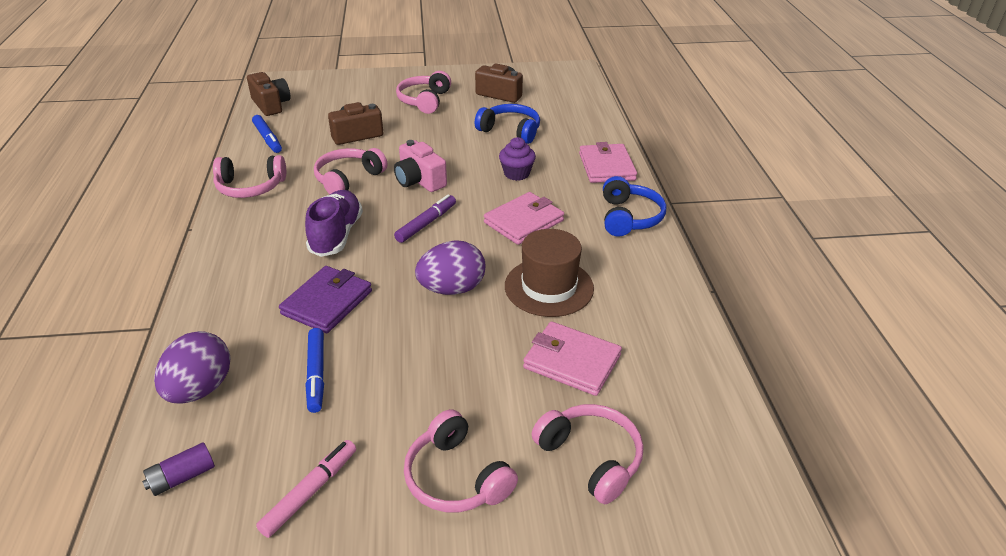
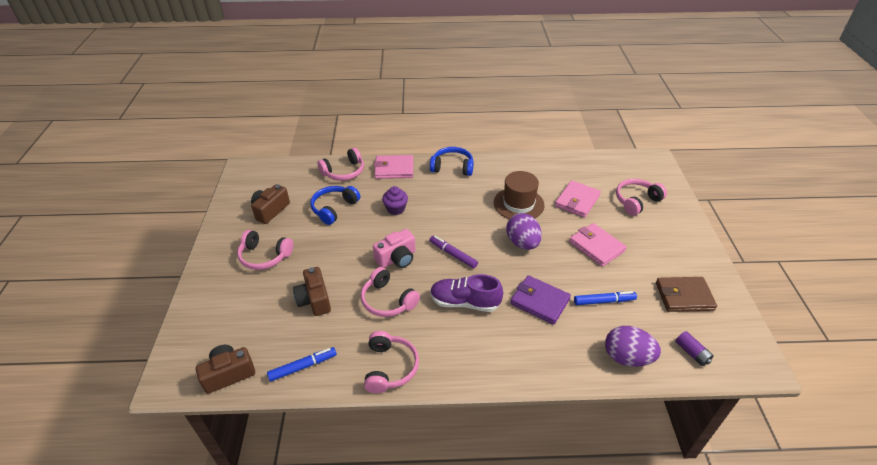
camera: 85 degrees left, 5 degrees up
(310, 492) = (684, 296): pink marker -> brown wallet
(456, 477) = (659, 244): pink headphones -> pink headphones (344, 172)
(524, 222) = (454, 209): pink wallet -> pink wallet (596, 246)

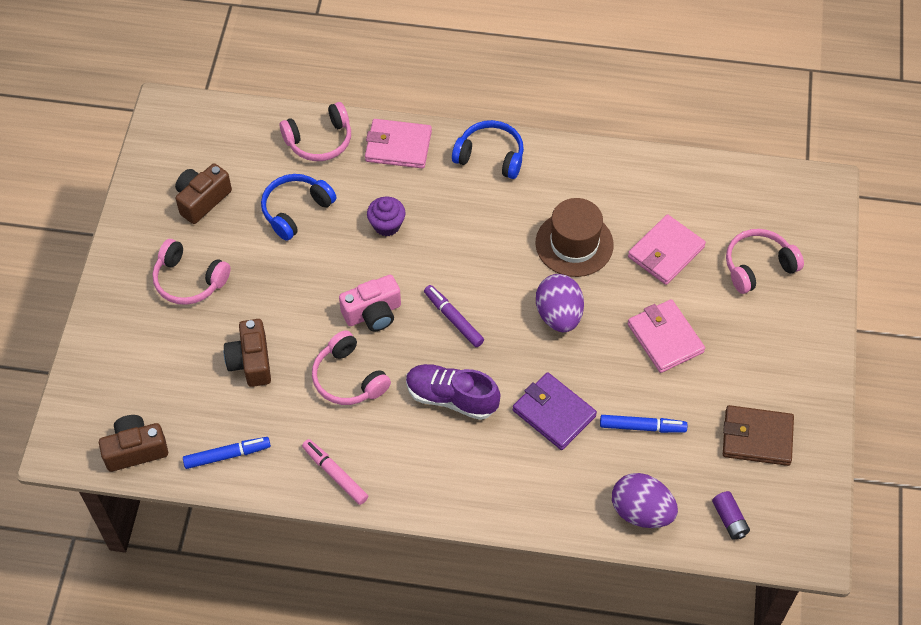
camera: 10 degrees right, 15 degrees up
(390, 367) = (335, 474): pink headphones -> pink marker

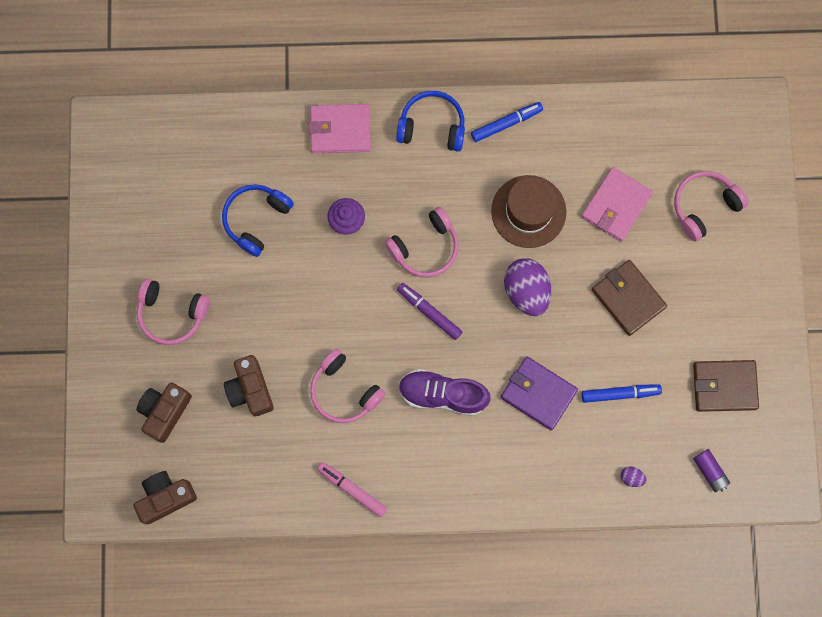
camera: 10 degrees left, 20 degrees up
(202, 200) = (163, 223): brown camera -> brown camera (165, 412)
(227, 455) = (250, 488): blue marker -> blue marker (506, 123)
(319, 140) = (262, 136): pink headphones -> pink headphones (425, 247)
(373, 313) = (353, 319): pink camera -> none
(641, 511) = (631, 477): purple egg -> purple egg, size x0.43
(665, 338) = (628, 298): pink wallet -> brown wallet

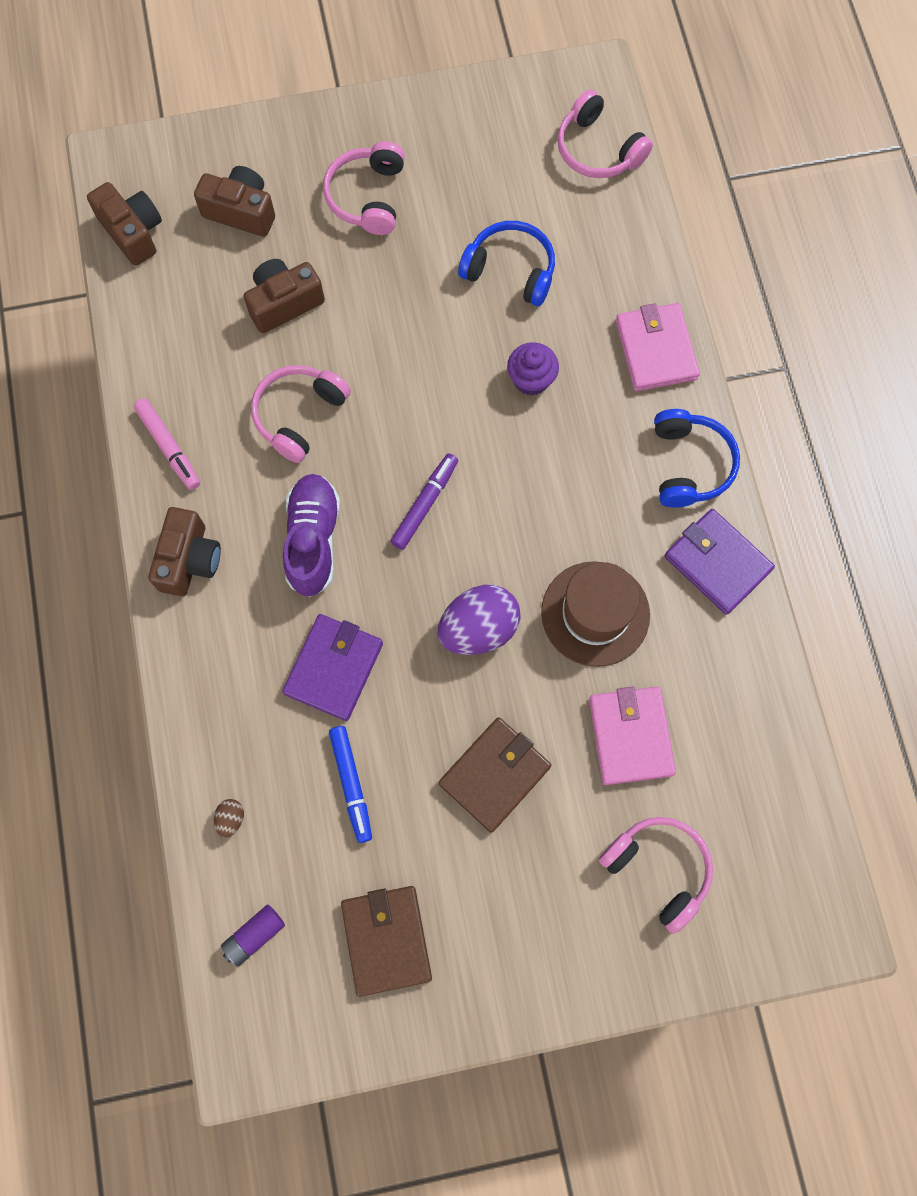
camera: 80 degrees right, 5 degrees down
(352, 489) = (169, 447): pink marker -> pink marker turned 120 degrees clockwise
(425, 247) = (514, 484): pink headphones -> pink headphones (598, 149)
(442, 484) = (189, 560): none -> brown camera
(506, 123) = (717, 563): blue marker -> purple wallet
(616, 205) = (631, 736): pink wallet -> pink wallet turned 60 degrees clockwise
(631, 477) = (231, 819): purple egg -> brown egg

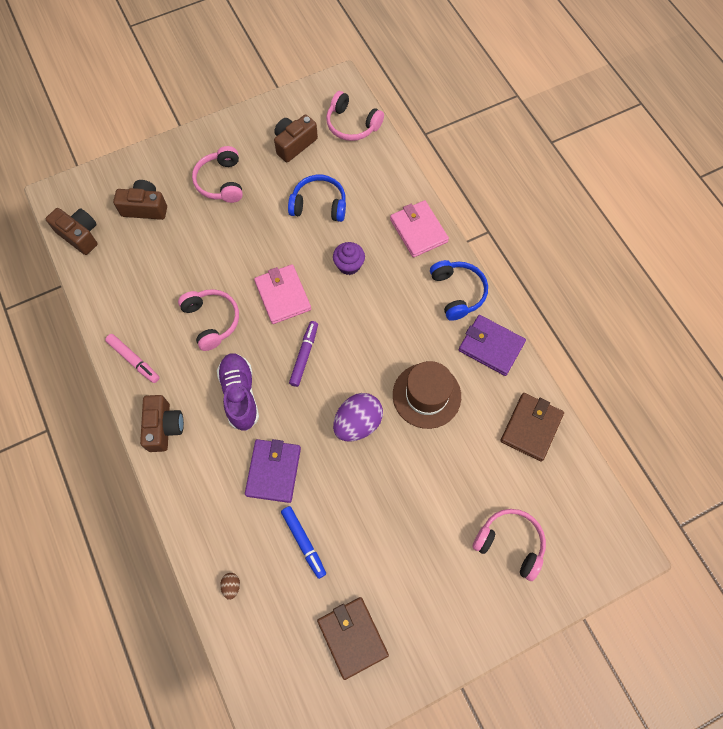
camera: 15 degrees left, 5 degrees down
(254, 935) = (266, 659): purple battery -> none
(284, 303) = (185, 256): brown camera -> brown camera (294, 144)
(299, 415) = (212, 321): pink headphones -> pink headphones turned 135 degrees clockwise
(495, 775) = (392, 512): brown wallet -> brown wallet (531, 427)
(631, 736) = (469, 465): pink wallet -> pink wallet (283, 295)

